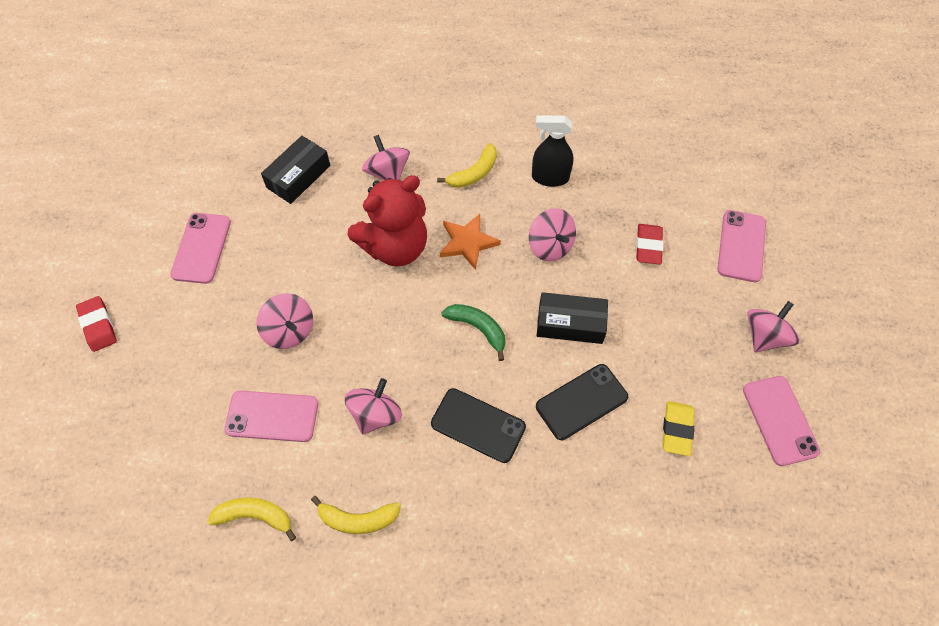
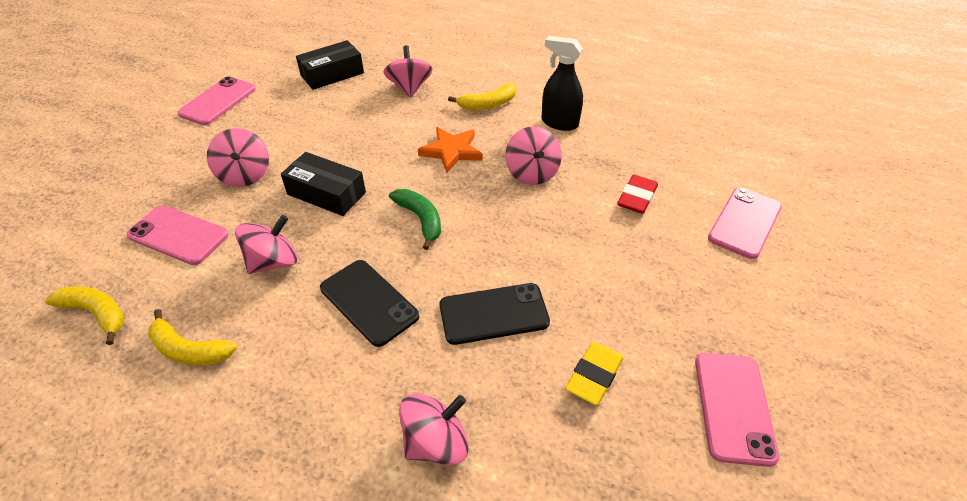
camera: 20 degrees right, 15 degrees down
(98, 325) = (95, 131): red eraser -> none
(395, 247) = (382, 138): red teddy bear -> none
(570, 324) = (518, 240): black box -> black box (326, 193)
(765, 336) = (744, 313): pink spinning top -> pink spinning top (436, 442)

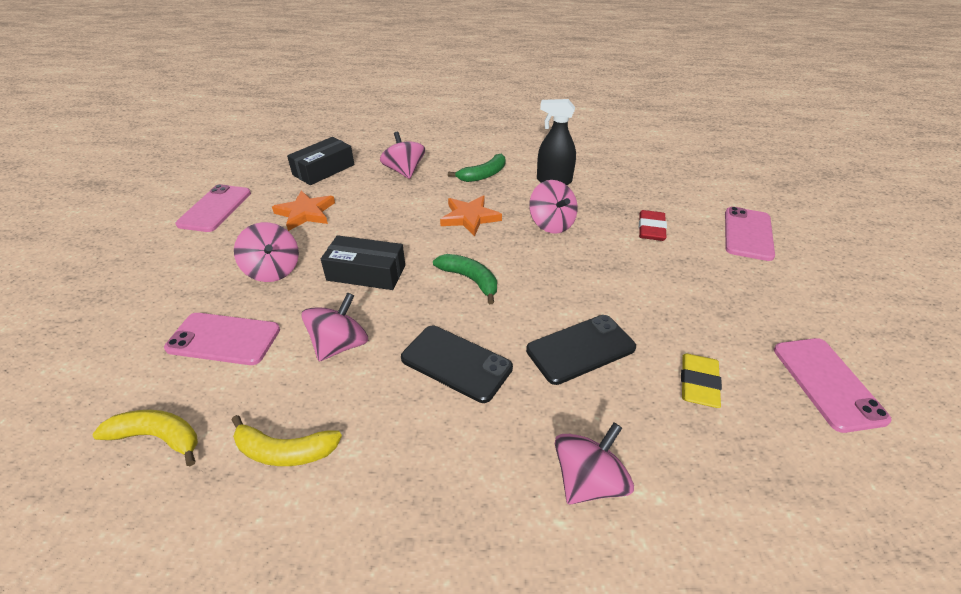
camera: 15 degrees left, 5 degrees down
(296, 120) = (305, 213): none -> orange star
(488, 104) = (483, 175): yellow banana -> green banana

